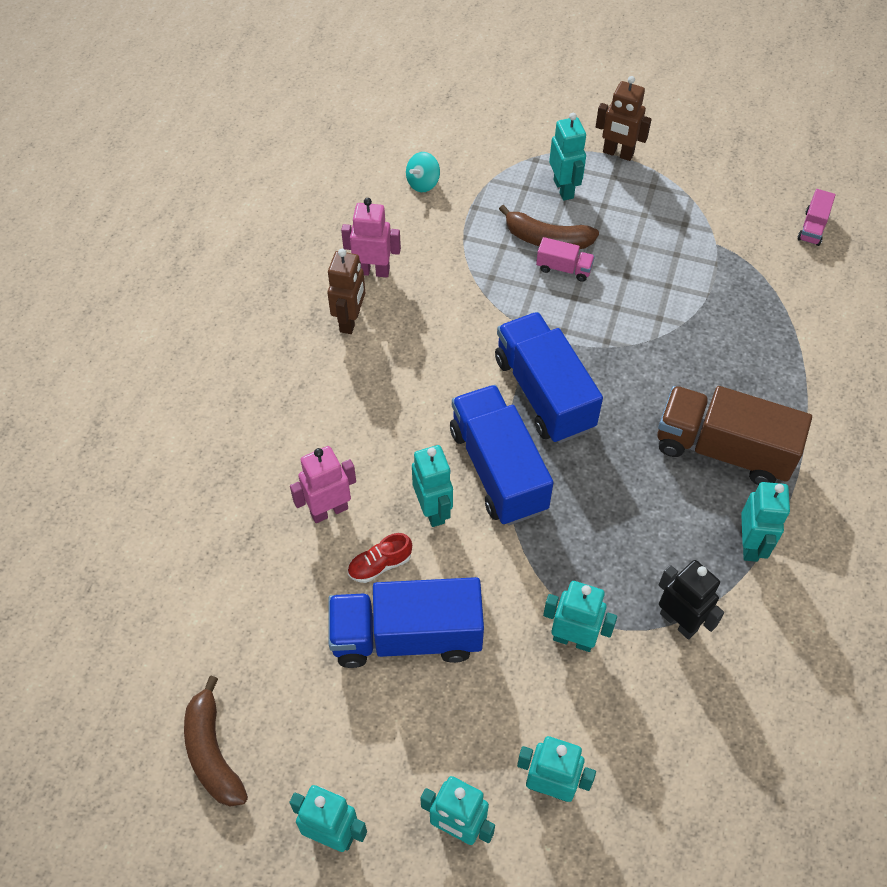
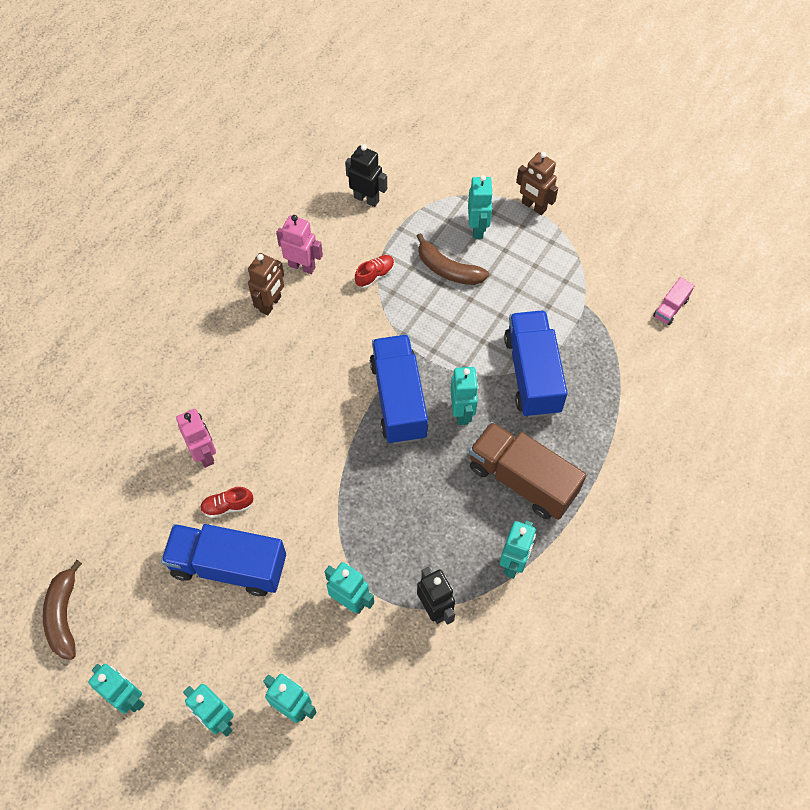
camera: 15 degrees right, 5 degrees up
(329, 510) = (204, 454): pink robot -> pink robot turned 75 degrees clockwise
(423, 183) = (366, 199): turquoise spinning top -> black robot
(433, 510) = (281, 473): turquoise robot -> turquoise robot (462, 412)
(464, 263) = (375, 275): none -> red shoe
(498, 469) = (341, 453): blue truck -> blue truck (532, 374)
(564, 268) = (452, 298): pink truck -> none

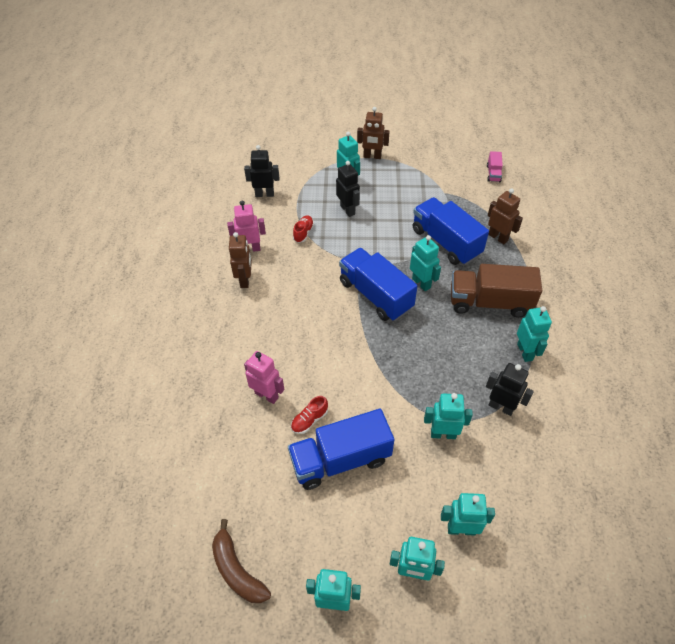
camera: 30 degrees left, 10 degrees down
(448, 269) = (347, 210): brown banana -> black robot
(602, 401) = (498, 237): none -> brown robot

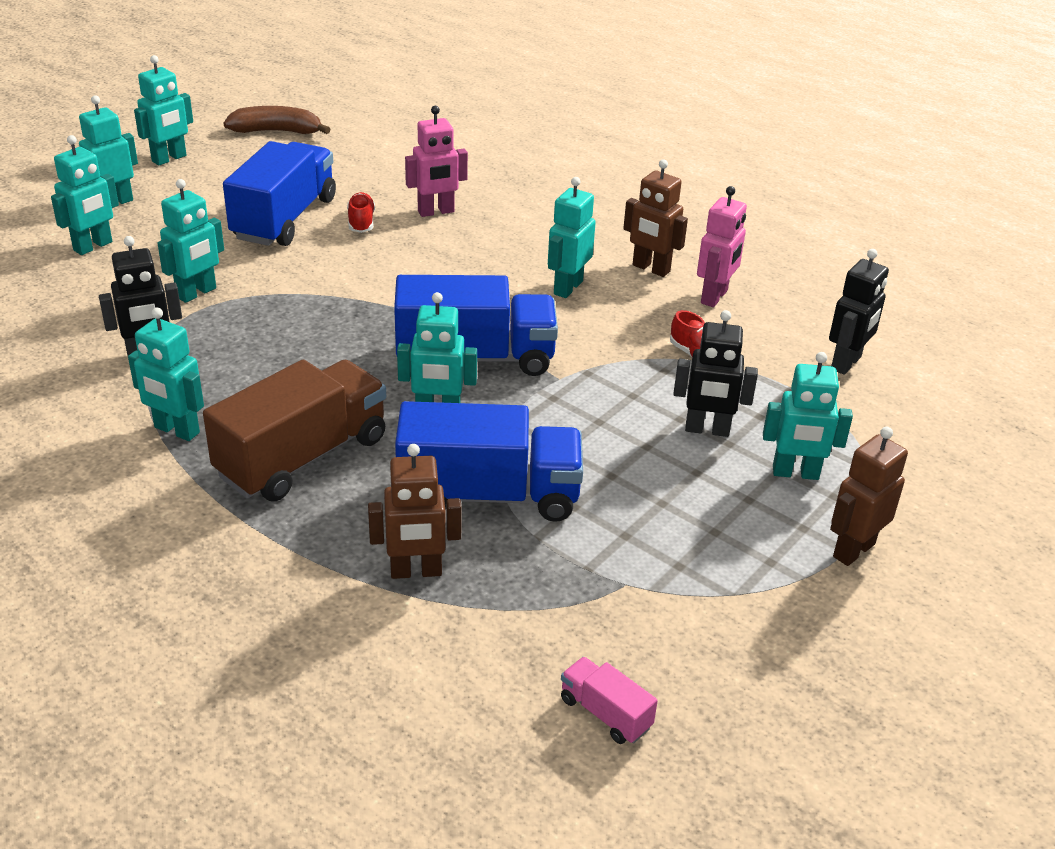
camera: 125 degrees right, 15 degrees down
(290, 298) = (567, 287): none -> turquoise robot

